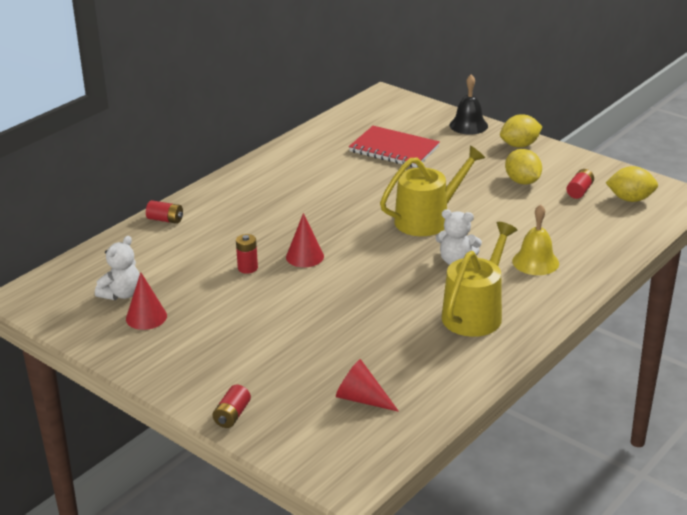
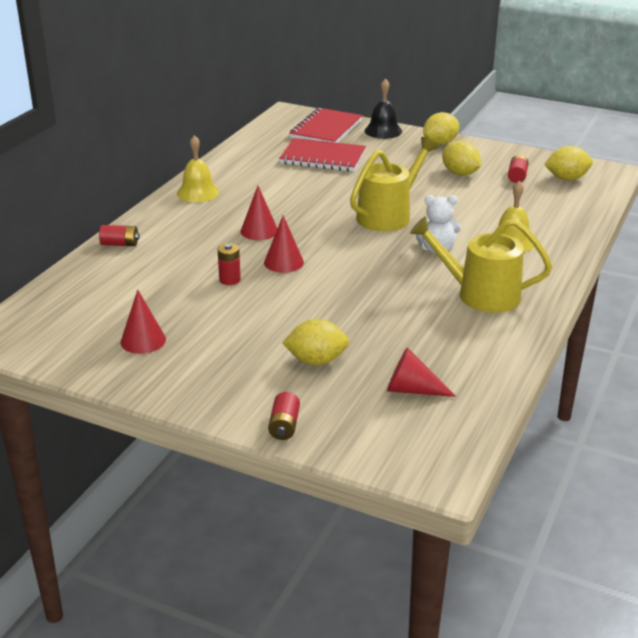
camera: 15 degrees left, 0 degrees up
(121, 294) = (105, 321): white teddy bear -> none
(258, 174) = (198, 192): none -> yellow bell
(289, 358) = (316, 361): none -> yellow lemon
(297, 221) = (259, 231): none -> red cone
(412, 118) = (326, 129): none -> red notebook
(475, 314) = (481, 294): yellow watering can -> yellow watering can turned 90 degrees counterclockwise

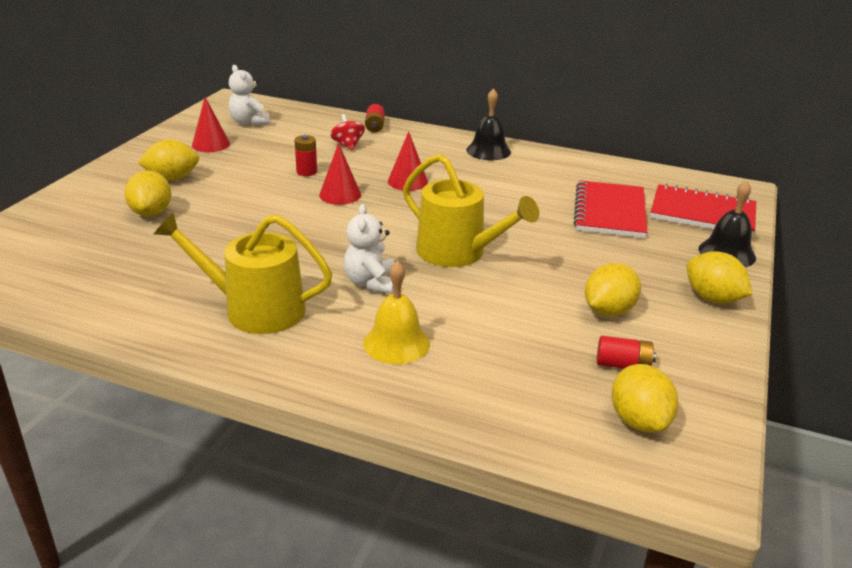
camera: 85 degrees right, 0 degrees up
(80, 319) = (249, 122): none -> white teddy bear
(167, 259) = (348, 145): none -> red spinning top
(198, 192) = (488, 151): yellow bell -> black bell
(234, 357) = (172, 178): none -> yellow lemon
(284, 426) = (59, 201): red battery -> none
(412, 390) = (80, 259): red cone -> none
(481, 294) = (255, 309): yellow watering can -> yellow watering can turned 90 degrees counterclockwise

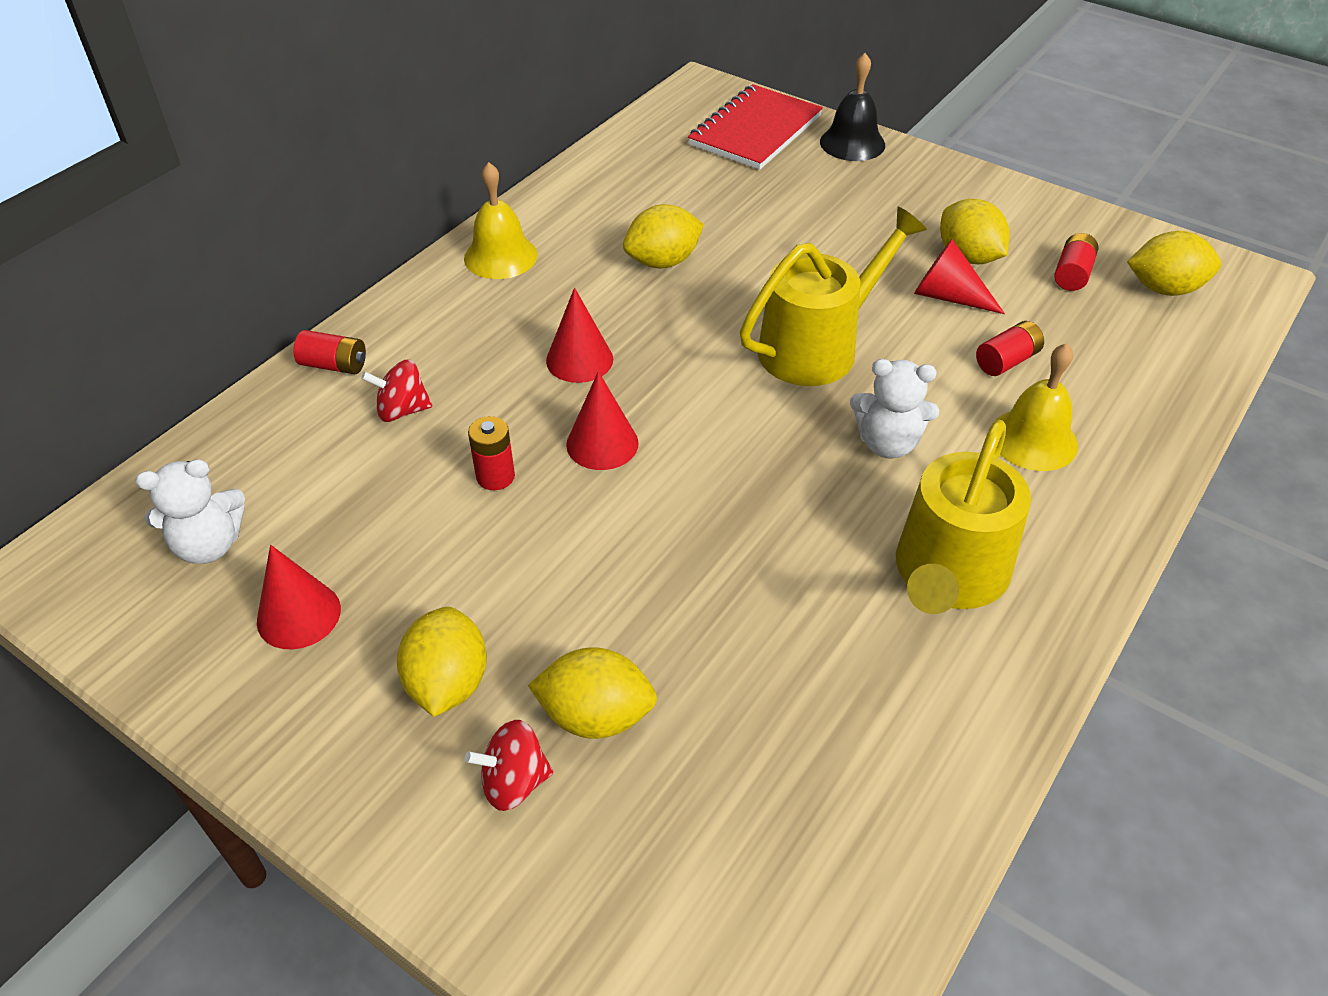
camera: 75 degrees left, 15 degrees up
(116, 199) = (514, 782): none -> red spinning top
(483, 330) = (1006, 361): none -> red battery
(488, 151) = (500, 256): black bell -> yellow bell
(548, 302) = (947, 296): none -> red cone
(610, 212) = (734, 196): red notebook -> none
(712, 298) = (947, 181): yellow lemon -> yellow lemon (663, 262)

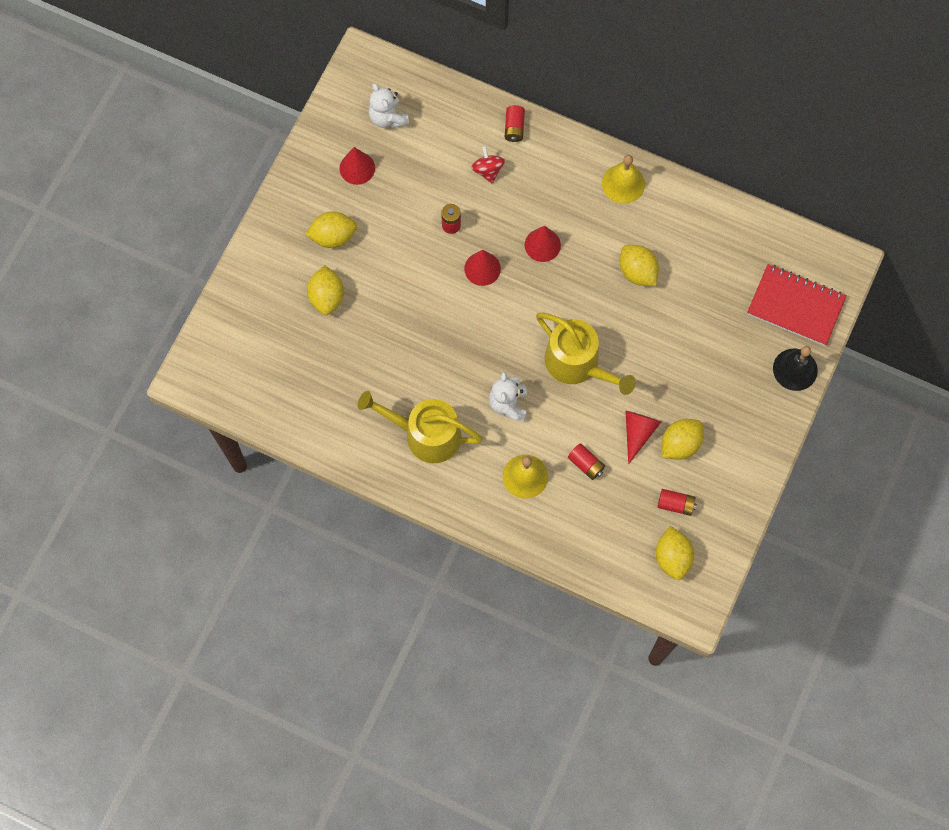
camera: 80 degrees right, 25 degrees up
(514, 782) = (292, 273): red spinning top -> none

